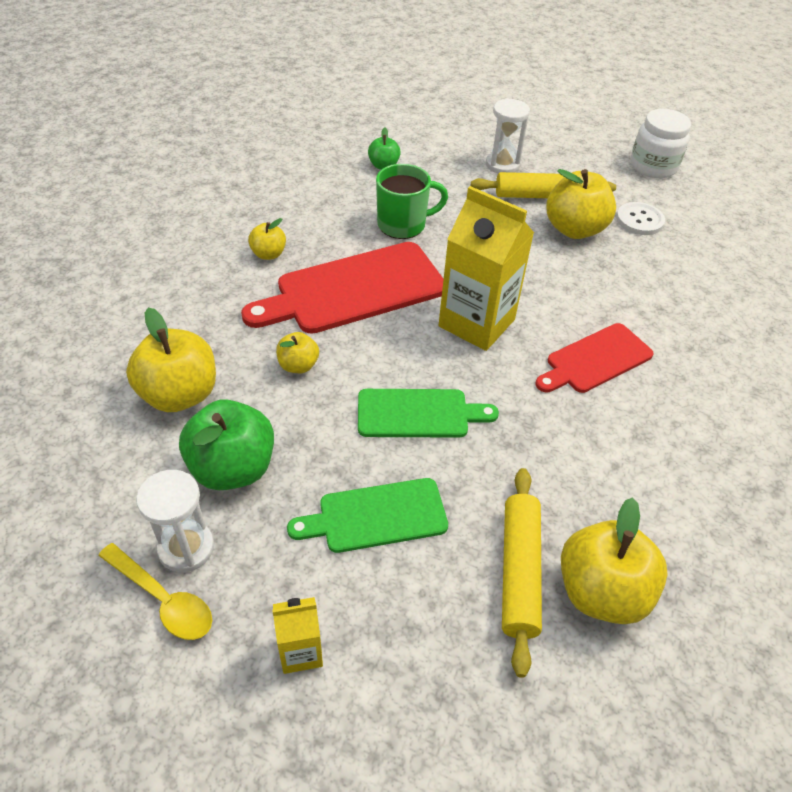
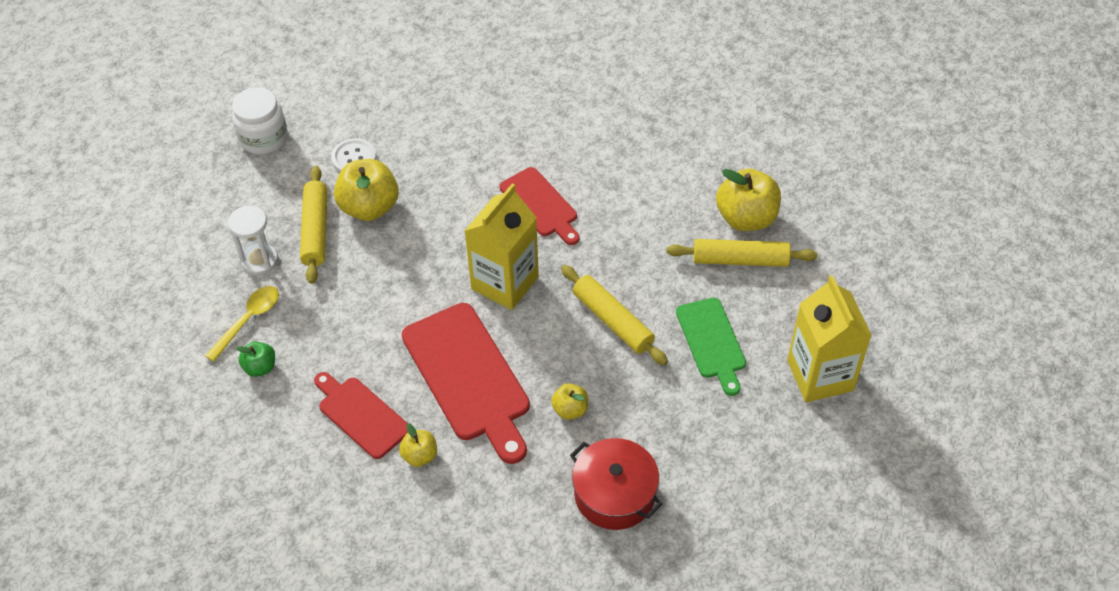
camera: 90 degrees left, 5 degrees up
(163, 599) = (801, 462): yellow spoon -> yellow spoon (248, 320)
(180, 394) = (614, 494): yellow apple -> red pot
(186, 548) = (759, 457): white hourglass -> none
(233, 468) = (685, 440): green apple -> none
(301, 651) = (820, 375): yellow carton -> yellow carton, size x2.05
(322, 220) = (361, 415): none -> red cutting board
(403, 225) = (367, 343): green mug -> none
(418, 414) = (613, 320): green cutting board -> yellow rolling pin

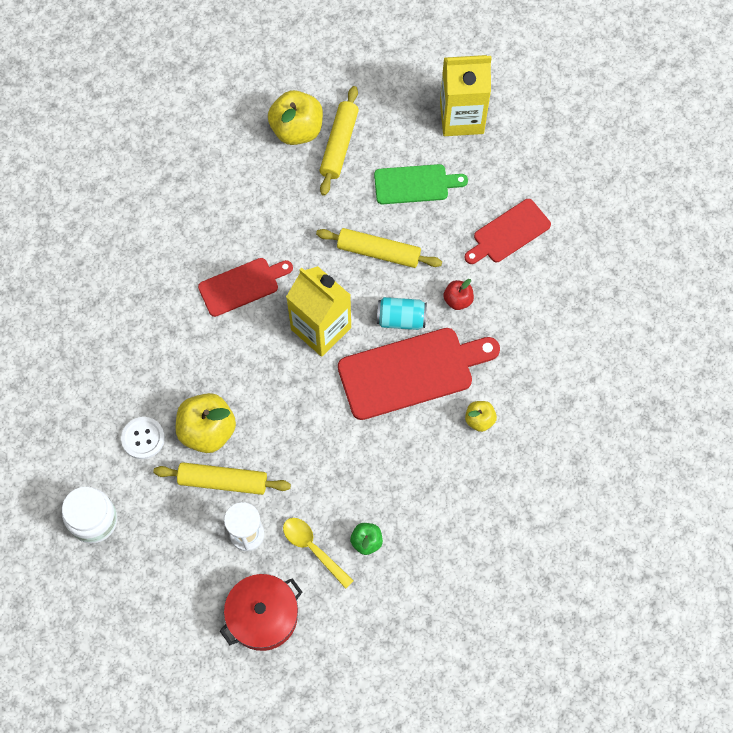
camera: 80 degrees left, 15 degrees up
(361, 415) = (431, 461): red cutting board -> red cutting board (508, 233)
(532, 356) = (401, 319): none -> turquoise can
(570, 409) = (458, 300): yellow apple -> red apple
(613, 320) = (378, 252): yellow rolling pin -> yellow rolling pin turned 45 degrees clockwise
(614, 494) = (539, 282): red pot -> red pot (263, 616)

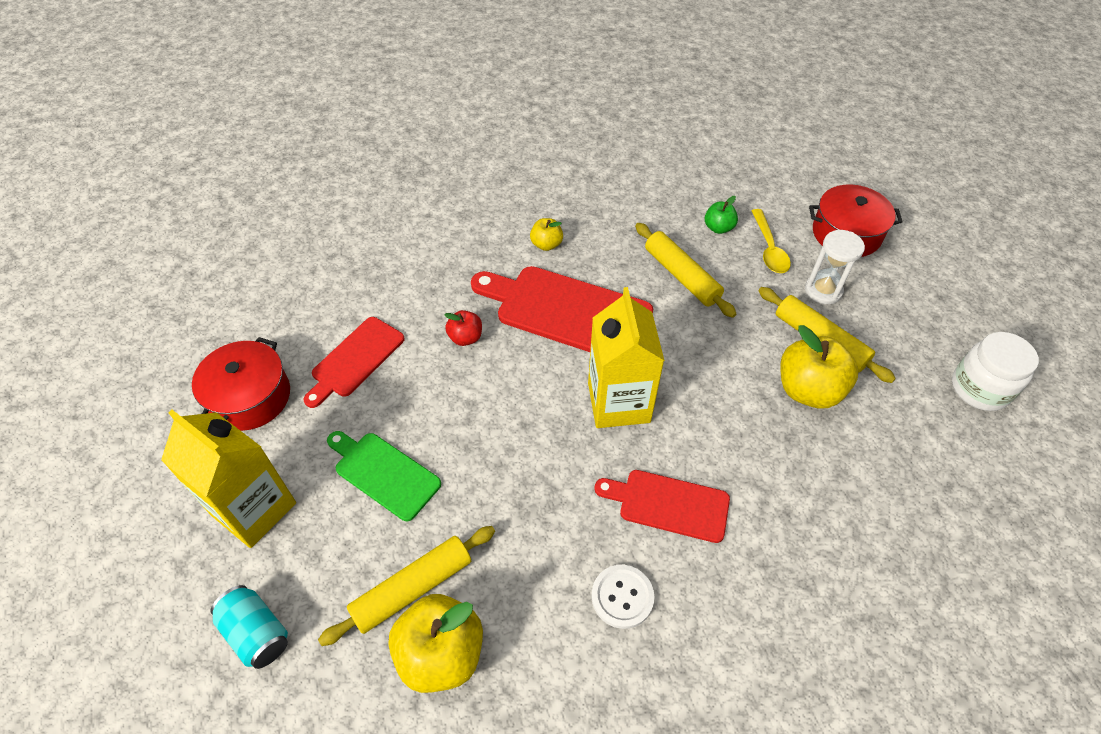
camera: 140 degrees left, 15 degrees down
(143, 438) = (885, 426): white button -> white button (622, 597)
(378, 252) = (492, 432): yellow rolling pin -> yellow rolling pin (681, 276)
(401, 319) = (533, 358): turquoise can -> turquoise can (257, 633)
(508, 233) = (355, 360): red cutting board -> red cutting board turned 120 degrees clockwise
(540, 165) = (250, 397): none -> red pot

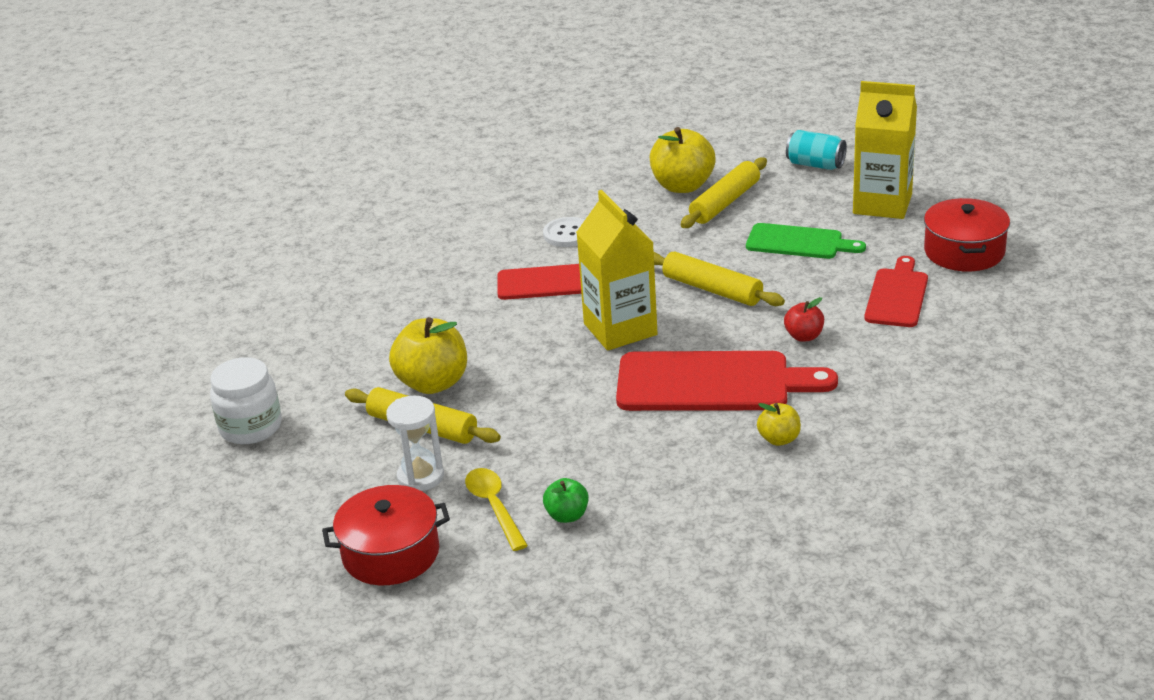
camera: 165 degrees right, 20 degrees down
(681, 276) = (597, 448): yellow rolling pin -> yellow rolling pin (712, 289)

